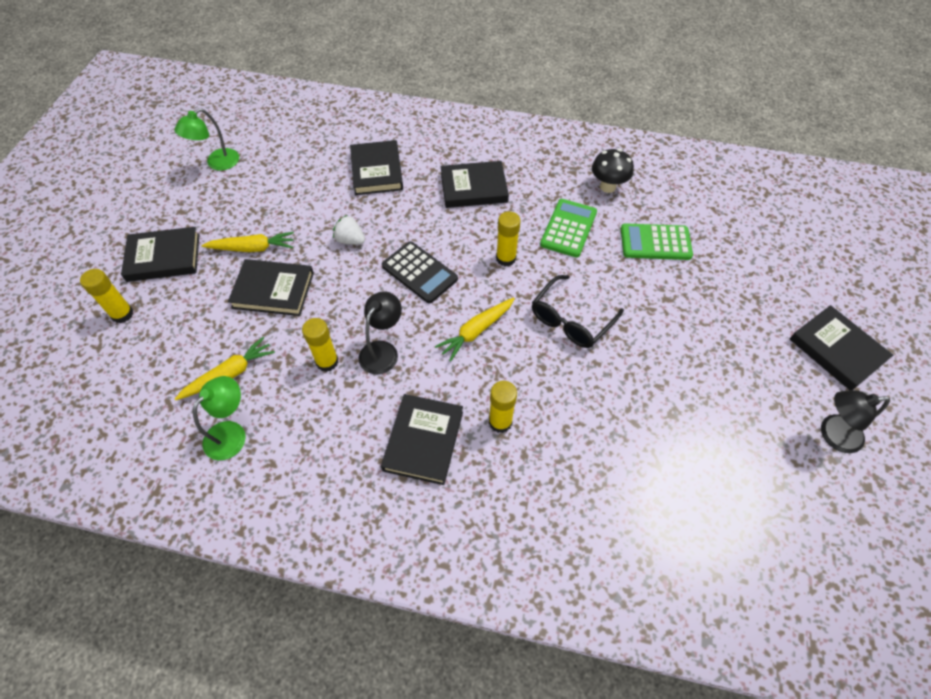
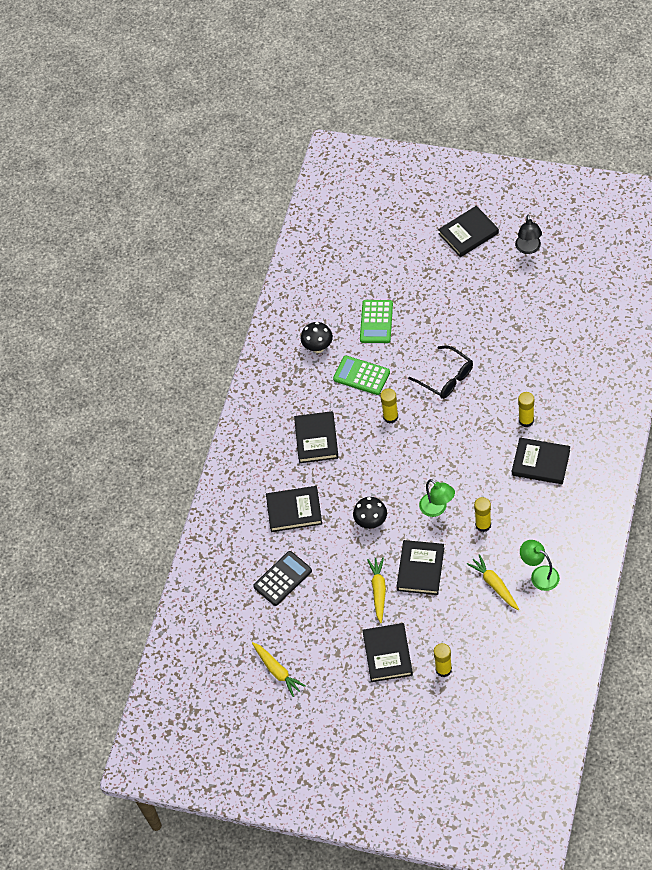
camera: 80 degrees left, 0 degrees up
(217, 163) = (280, 637): green lamp -> green lamp (437, 508)
(350, 240) = (371, 522): white strawberry -> black mushroom
(382, 350) = (473, 491): black lamp -> none
(419, 272) = (404, 473): black calculator -> black calculator (282, 578)
(476, 331) = (456, 435): yellow carrot -> yellow carrot (277, 671)

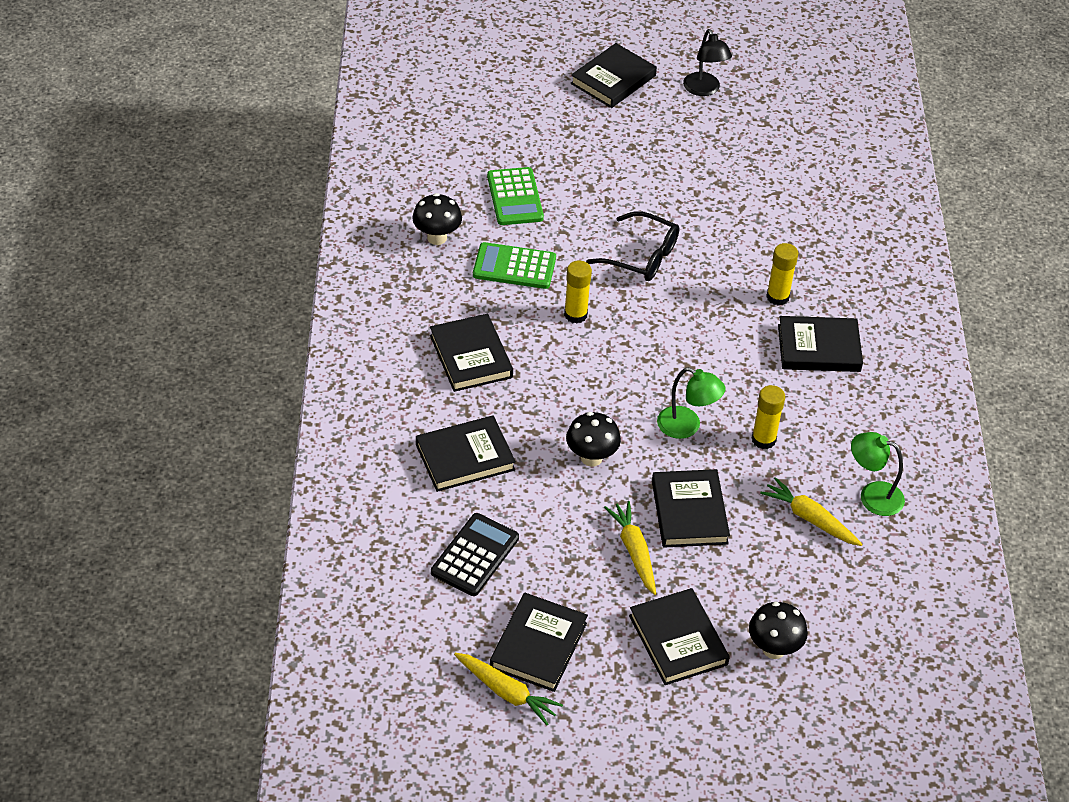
camera: 25 degrees left, 10 degrees down
(304, 644) = (538, 645): none -> black book
(443, 669) = (774, 649): yellow glue stick -> black mushroom

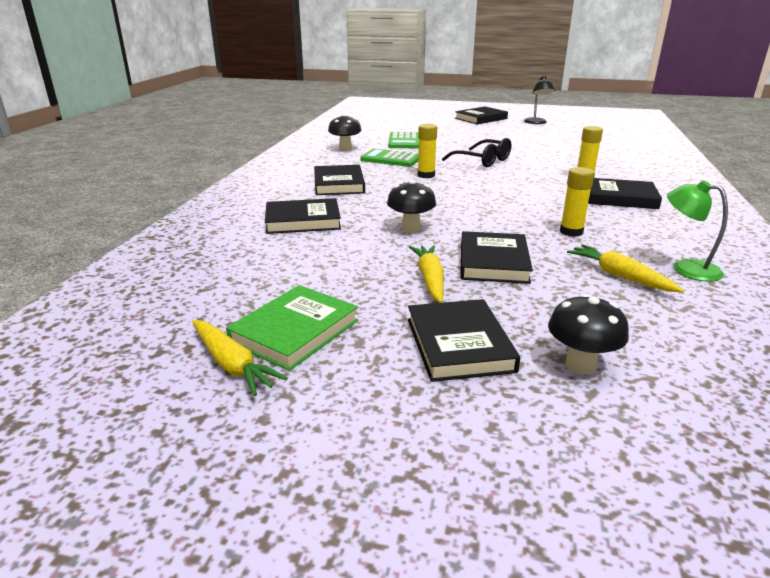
camera: 15 degrees right, 20 degrees down
(475, 555) = (272, 268): black calculator -> none
(538, 645) = (295, 331): black book -> green book
(687, 427) = (501, 221): green lamp -> none

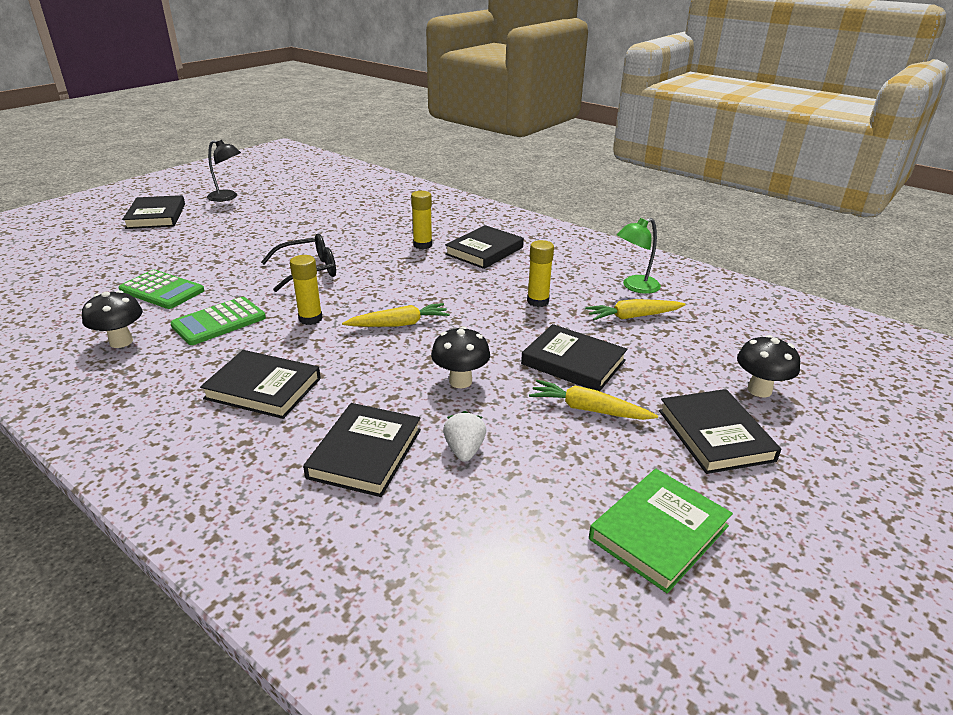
camera: 65 degrees left, 5 degrees up
(232, 365) = (713, 598): yellow carrot -> yellow carrot (399, 324)
(295, 331) = (659, 532): green book -> green book turned 75 degrees clockwise
(332, 246) = (464, 450): none -> white strawberry
(459, 344) = (715, 435): black book -> black book turned 60 degrees clockwise

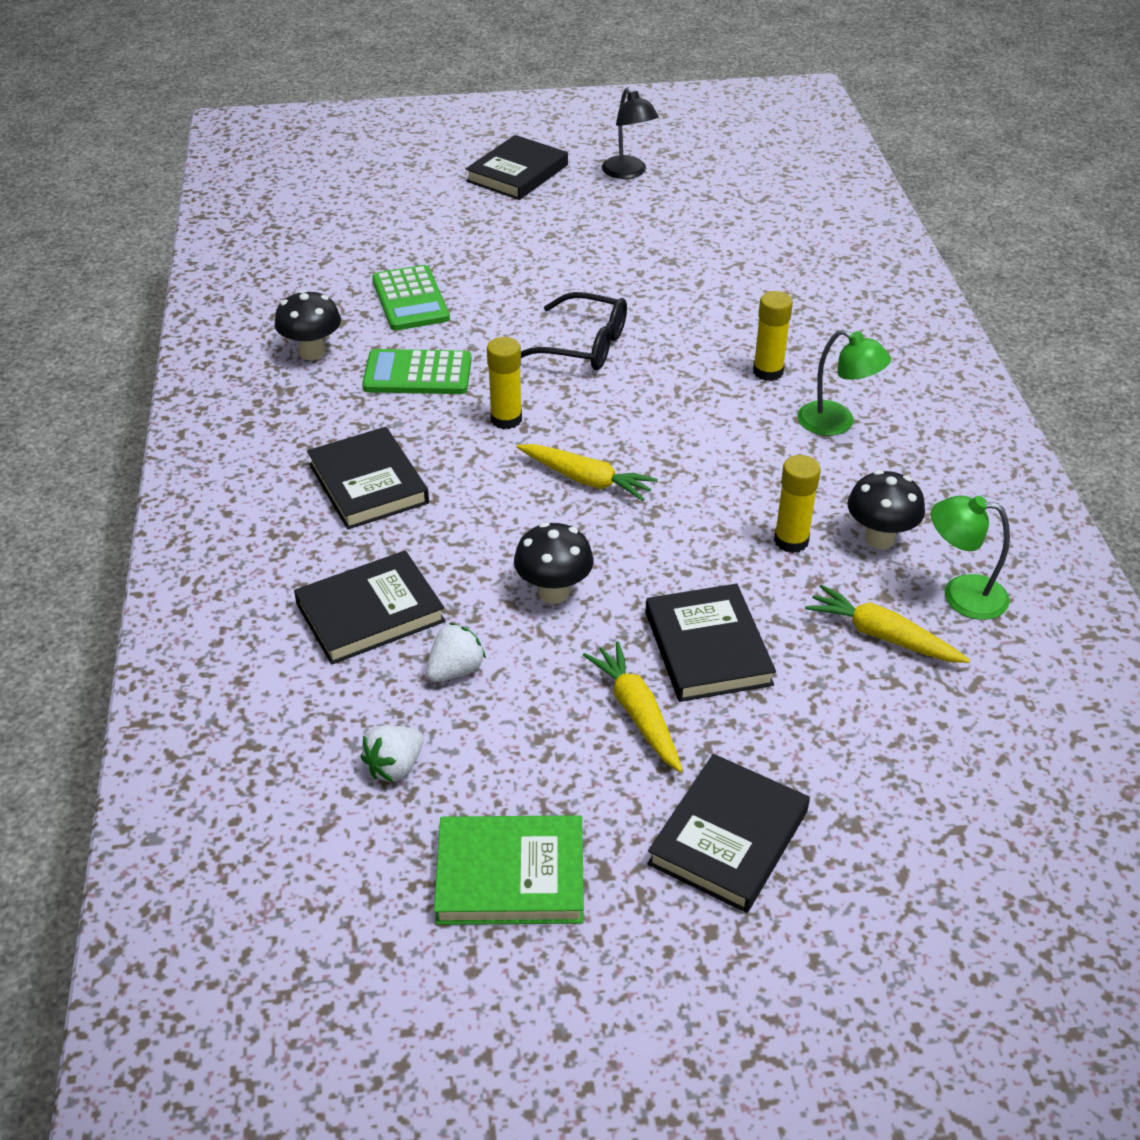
camera: 45 degrees right, 10 degrees up
(484, 251) = (836, 423): black book -> green lamp
(508, 525) = (395, 767): none -> white strawberry
(759, 390) = (879, 832): black mushroom -> black mushroom (879, 539)

